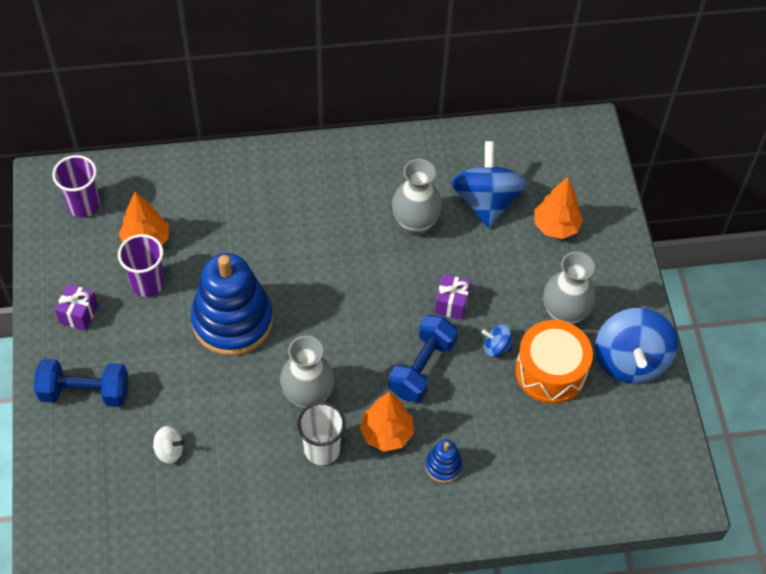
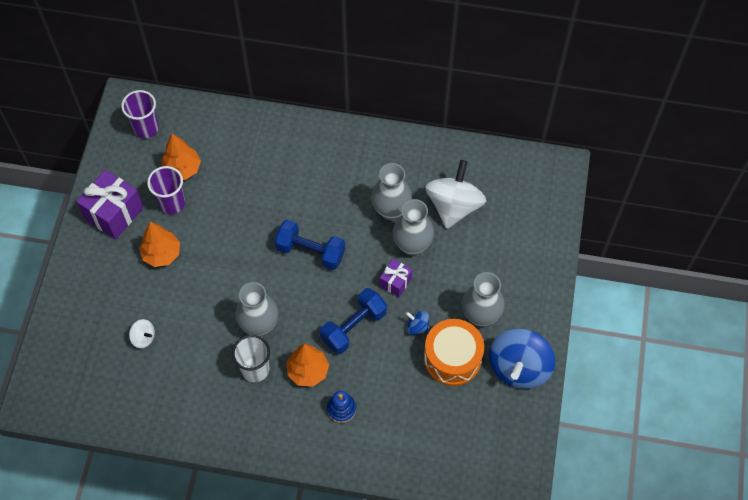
camera: 20 degrees right, 5 degrees up
(79, 314) = (114, 213): purple gift -> purple gift, size x1.81
(85, 392) = (98, 275): blue dumbbell -> blue dumbbell (310, 251)
(232, 321) = (224, 250): blue stacking toy -> none
(455, 257) = (412, 245): none -> grey vase
(486, 201) = (454, 206): blue spinning top -> white spinning top
(556, 226) = (501, 241): orange tree -> orange tree (162, 254)

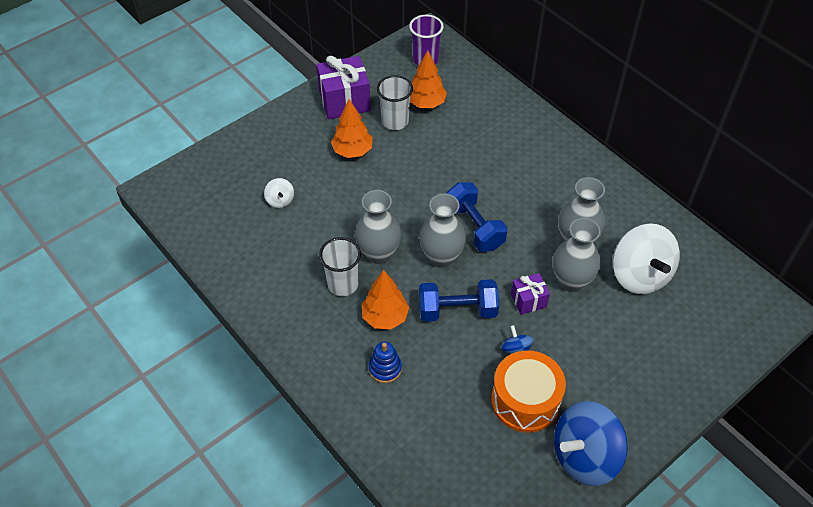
camera: 40 degrees right, 10 degrees down
(172, 203) = (395, 121): purple cup -> white cup
(454, 206) = (640, 275): white spinning top -> white spinning top turned 105 degrees clockwise
(480, 315) = (585, 383): grey vase -> grey vase (441, 257)

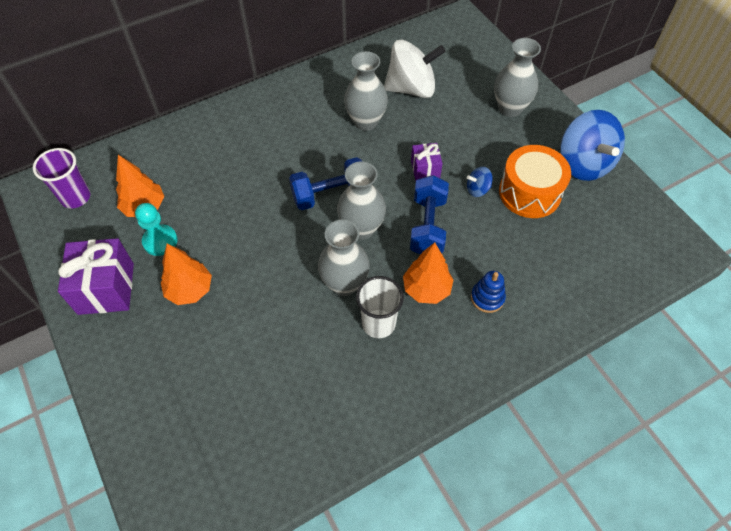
camera: 80 degrees left, 5 degrees up
(280, 200) = (241, 378): white spinning top -> none
(395, 121) = (160, 241): white cup -> turquoise pawn
(571, 281) = (409, 135): grey vase -> grey vase (510, 108)

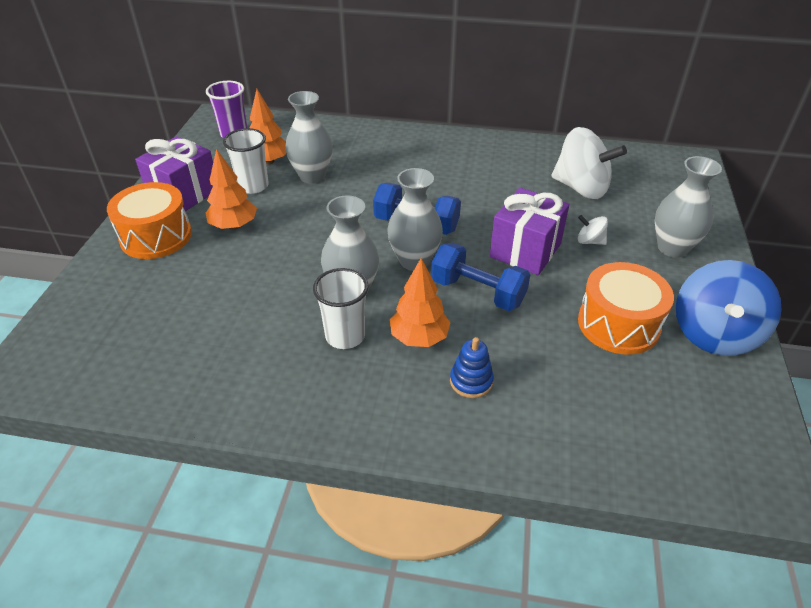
camera: 40 degrees right, 15 degrees down
(133, 345) = (156, 236): none -> orange drum
(160, 241) = (253, 186): turquoise pawn -> white cup
(365, 122) = (508, 191): grey vase -> grey vase (312, 176)
(425, 169) = (525, 250): purple gift -> purple gift, size x1.81
(427, 226) = (478, 292): blue dumbbell -> blue dumbbell turned 75 degrees clockwise
(457, 134) = (590, 241): none -> white spinning top
(477, 189) = (562, 292): blue spinning top -> none

